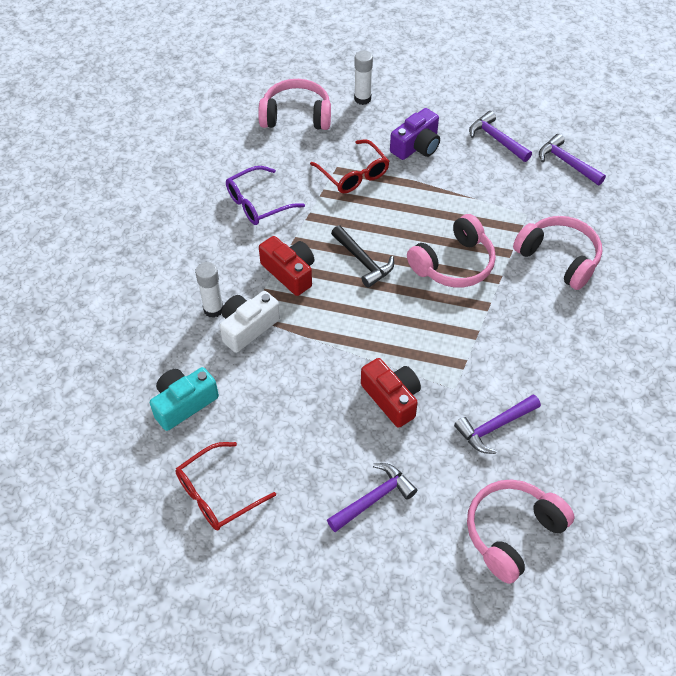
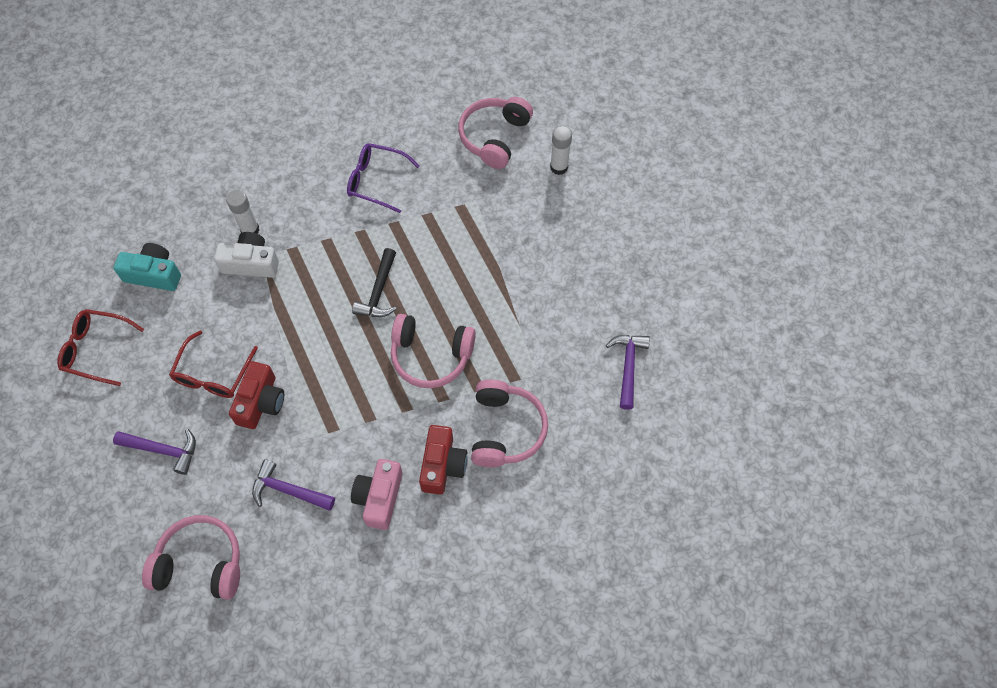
camera: 50 degrees right, 10 degrees up
(290, 272) = (325, 251): red camera -> red camera (442, 465)
(296, 116) = (494, 137): pink headphones -> pink headphones turned 120 degrees counterclockwise
(353, 174) = (466, 221): red glasses -> red glasses (213, 374)
(416, 146) = (540, 242): purple camera -> none
(496, 139) = (605, 295): purple hammer -> none
(552, 369) = (379, 497): none -> pink camera

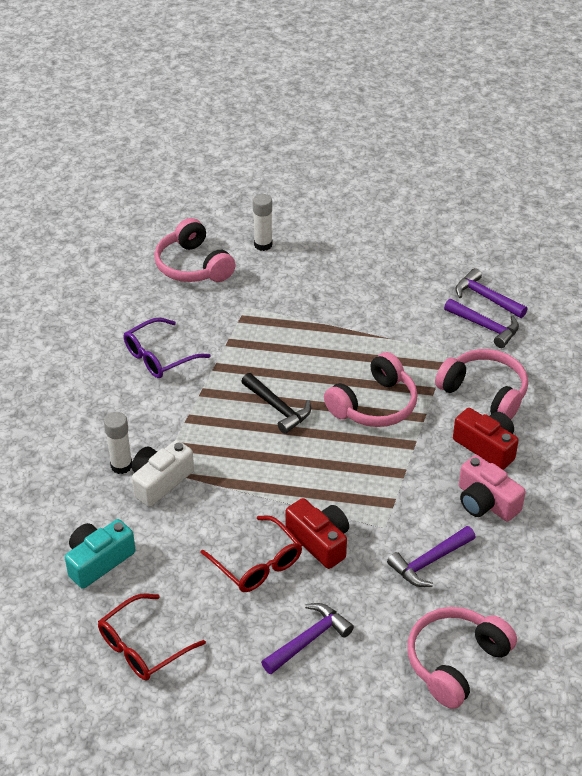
camera: 55 degrees left, 20 degrees down
(589, 386) = (485, 327): none -> purple hammer

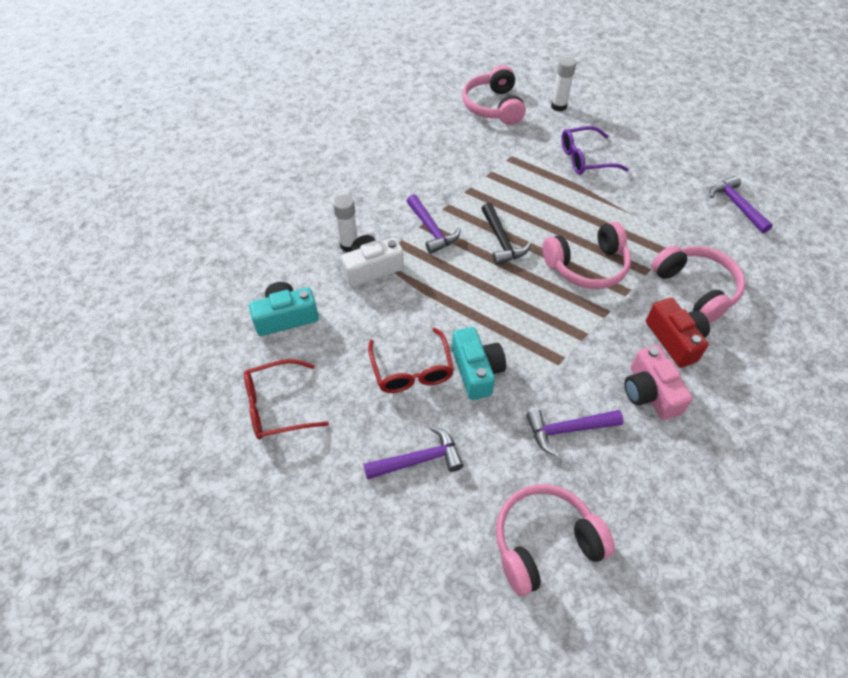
camera: 25 degrees right, 10 degrees up
(159, 357) = (428, 168): purple glasses -> purple glasses (585, 159)
(320, 541) = (476, 371): red camera -> turquoise camera
(485, 327) = (724, 230): purple hammer -> purple hammer (432, 230)

